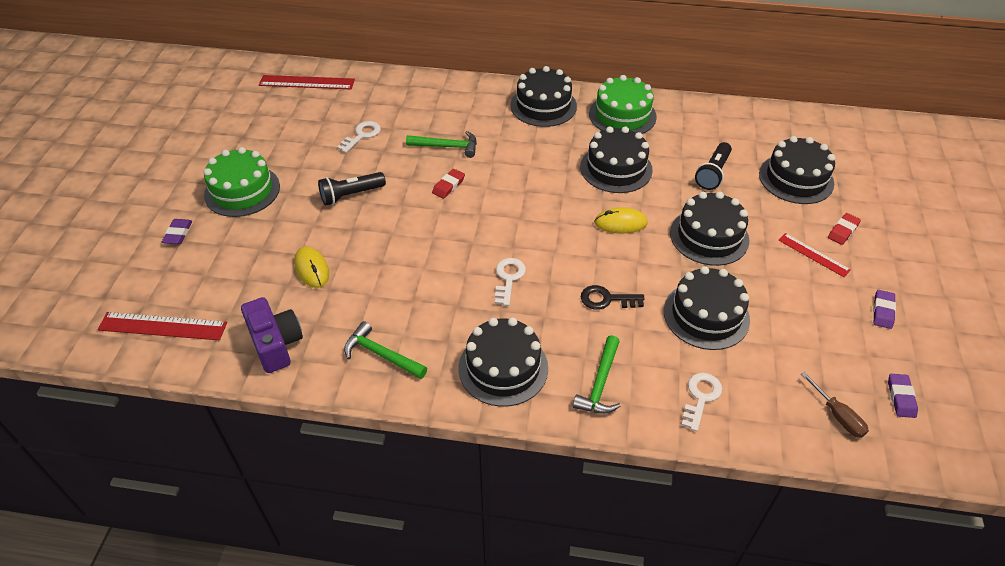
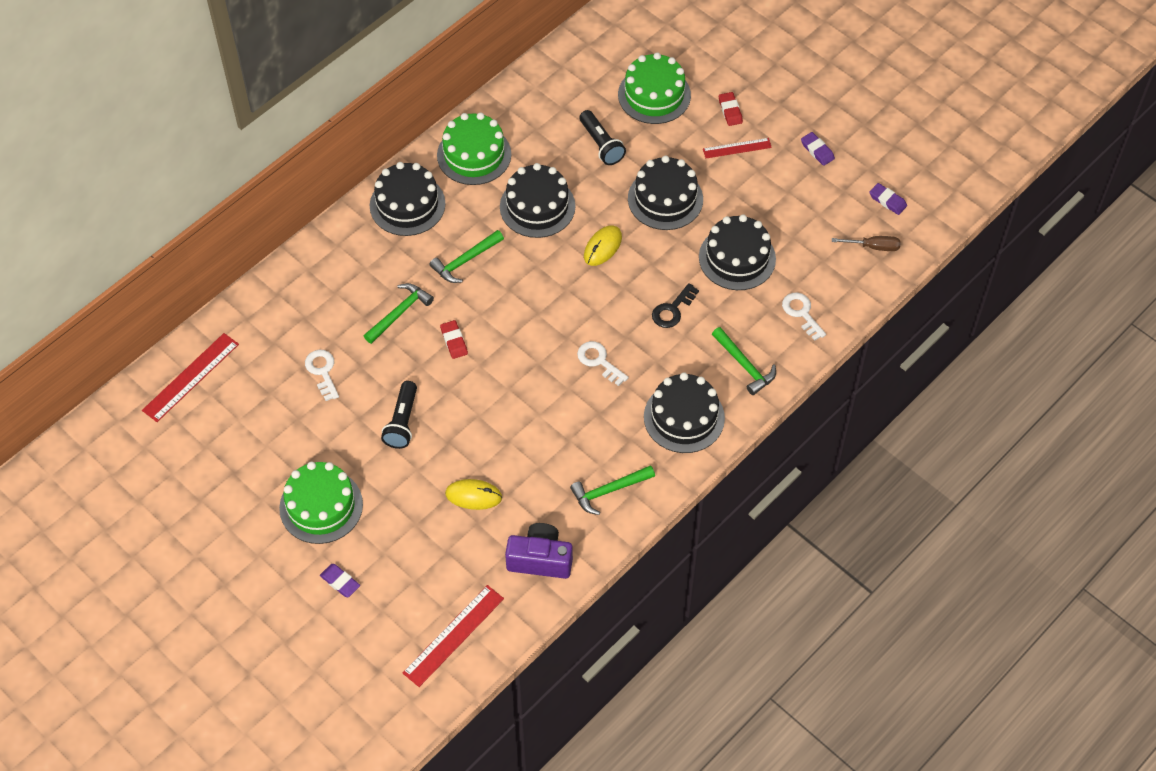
camera: 55 degrees left, 10 degrees up
(526, 156) = (465, 261): none -> green hammer
(796, 179) = (654, 95): black cake -> green cake

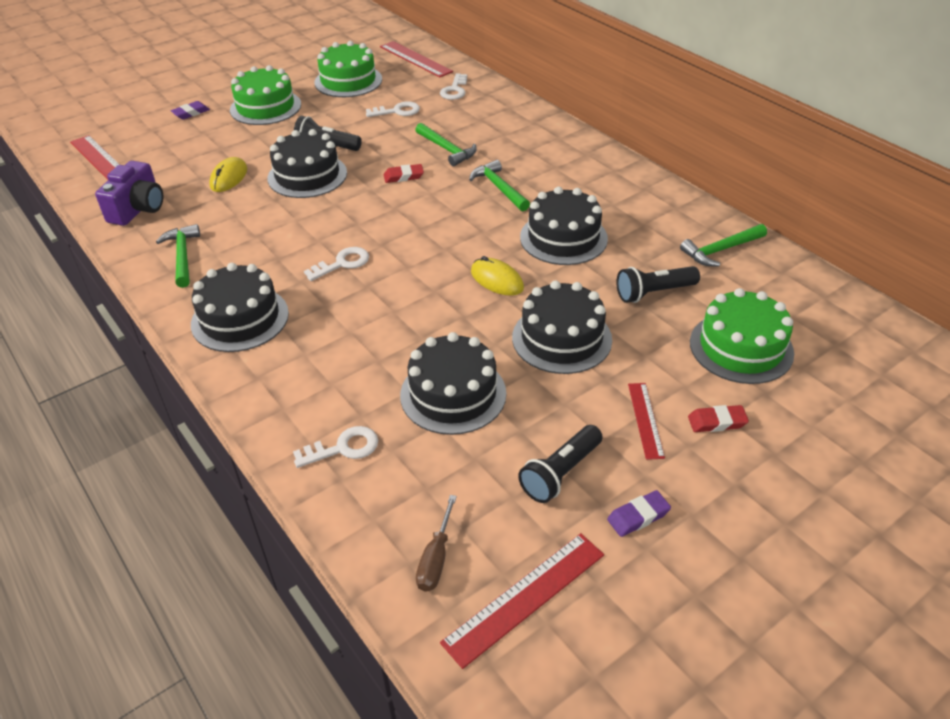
camera: 100 degrees right, 15 degrees down
(269, 325) = (454, 90): none -> white key
(407, 205) = (577, 159): black cake -> black cake (307, 175)
(474, 155) = (640, 201): green cake -> green cake (348, 81)
(672, 310) = (390, 326): black key -> none
(744, 365) = (286, 379): green hammer -> green hammer (721, 250)
(793, 191) = (560, 473): none -> black flashlight
(887, 201) = (525, 598): purple eraser -> red ruler

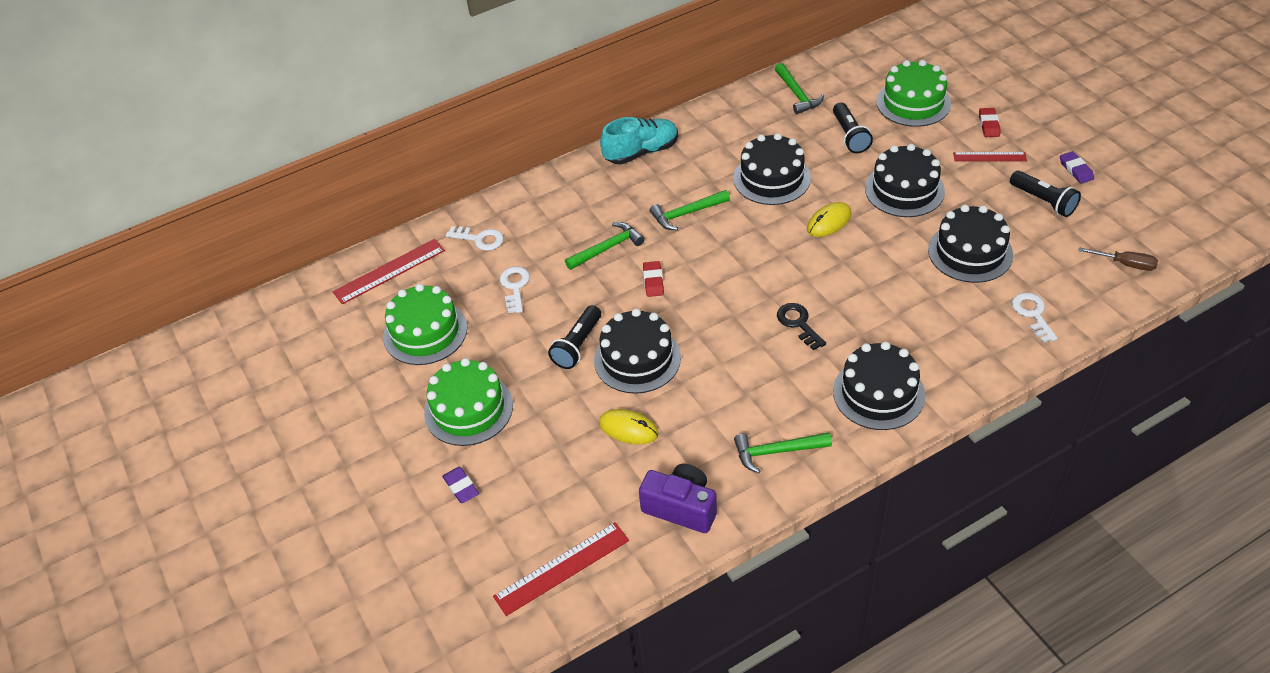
camera: 80 degrees left, 5 degrees up
(342, 263) = (798, 323): white key -> black key
(525, 598) = (1147, 224): red ruler -> none
(587, 156) = (641, 152): none -> turquoise shoe

